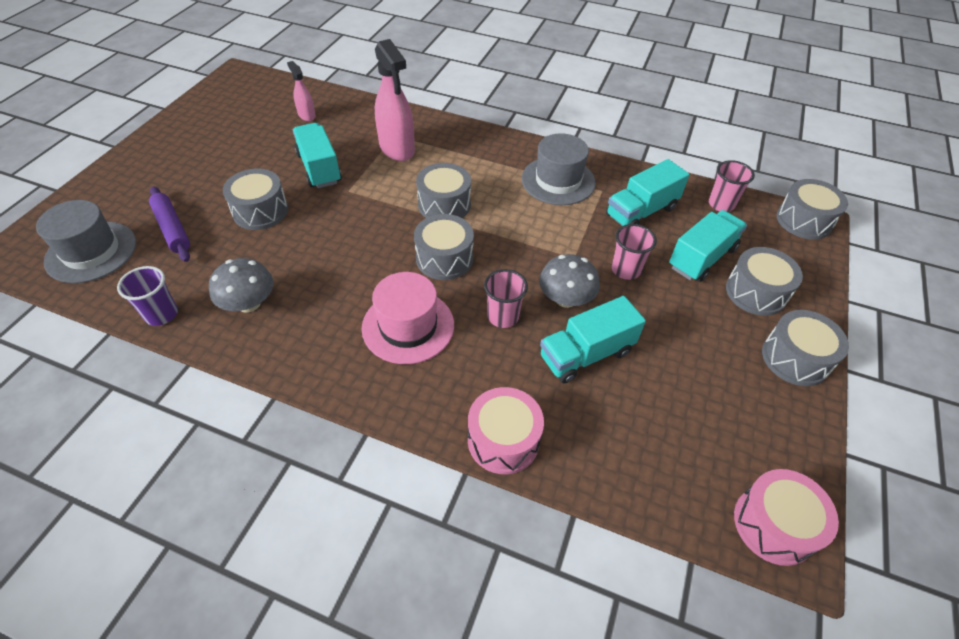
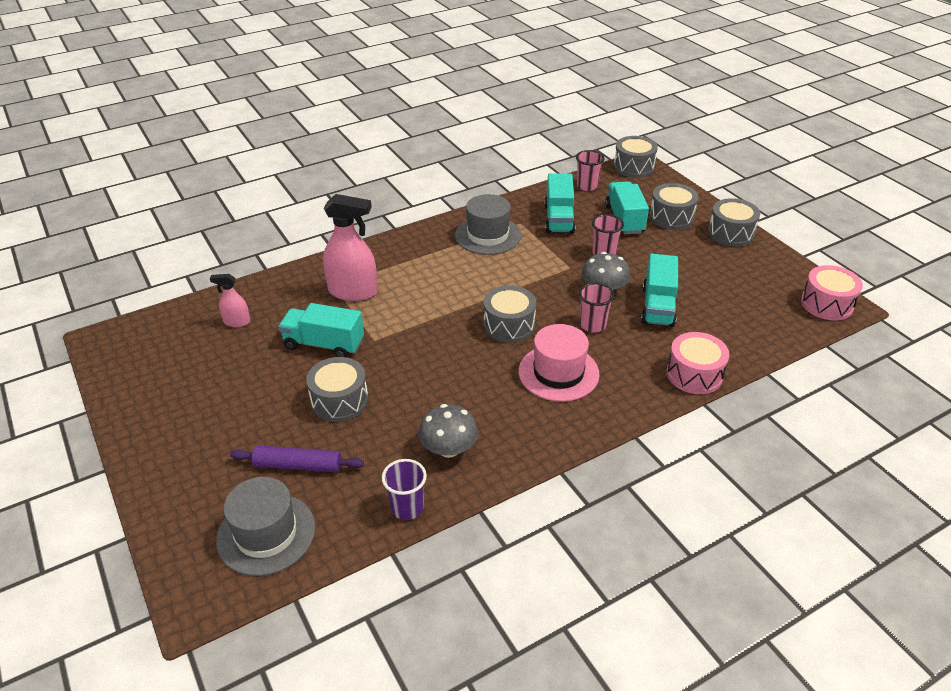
camera: 50 degrees left, 10 degrees down
(444, 204) = (451, 298): grey drum -> none

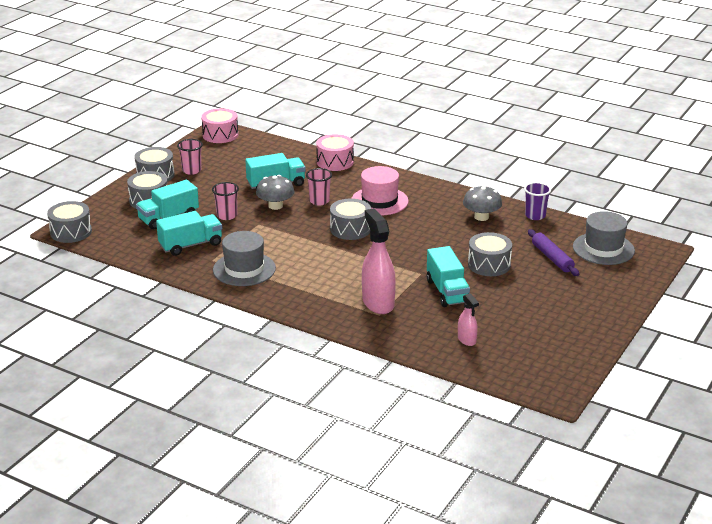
camera: 120 degrees left, 10 degrees down
(587, 186) = (123, 245): pink cup -> pink cup (191, 170)

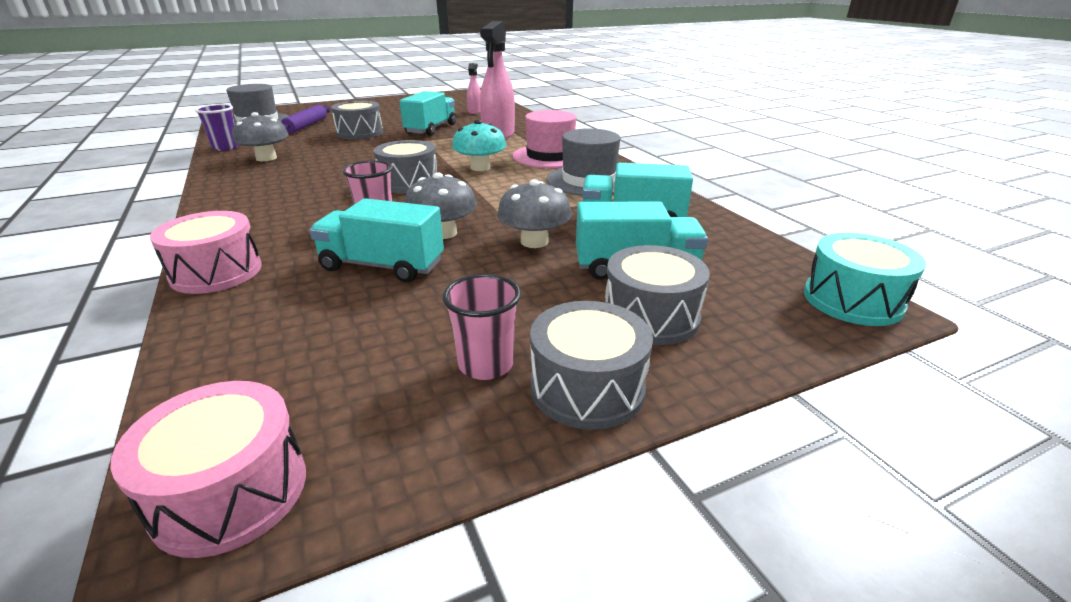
camera: 145 degrees left, 0 degrees up
(71, 232) = (852, 300): grey drum -> turquoise drum
(227, 215) = (534, 241): pink cup -> grey mushroom
(330, 257) = (480, 167): none -> turquoise mushroom
(379, 201) = (311, 198): pink hat -> pink hat (550, 156)

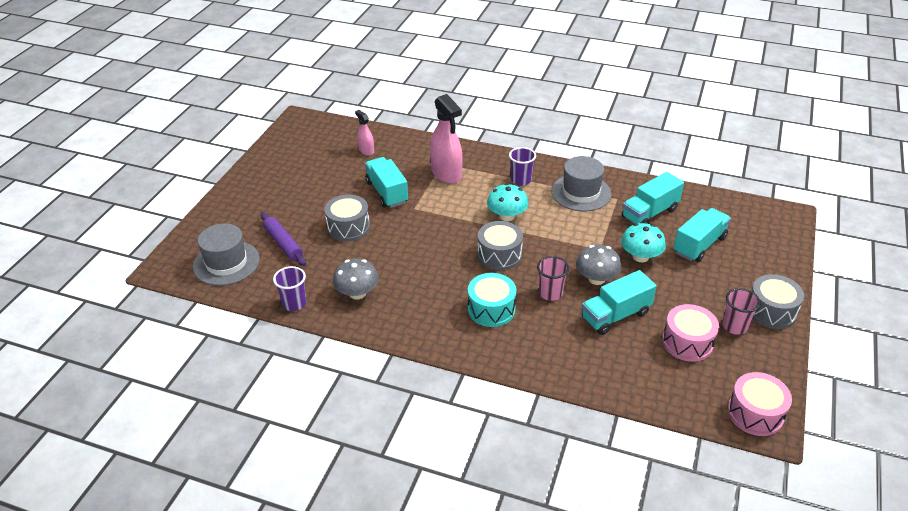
camera: 45 degrees left, 10 degrees up
(216, 272) = (562, 372): pink drum -> pink drum (687, 342)
(534, 241) = (640, 256): grey mushroom -> turquoise mushroom
(550, 156) = (521, 180): pink hat -> purple cup
(651, 316) = (741, 267): grey drum -> none
(852, 300) = (779, 214): turquoise drum -> turquoise drum (491, 309)

